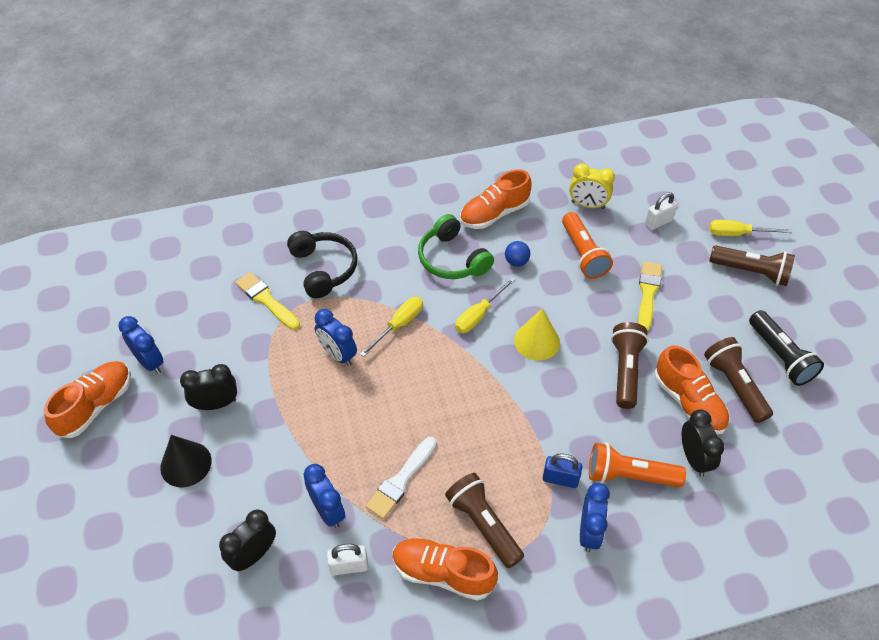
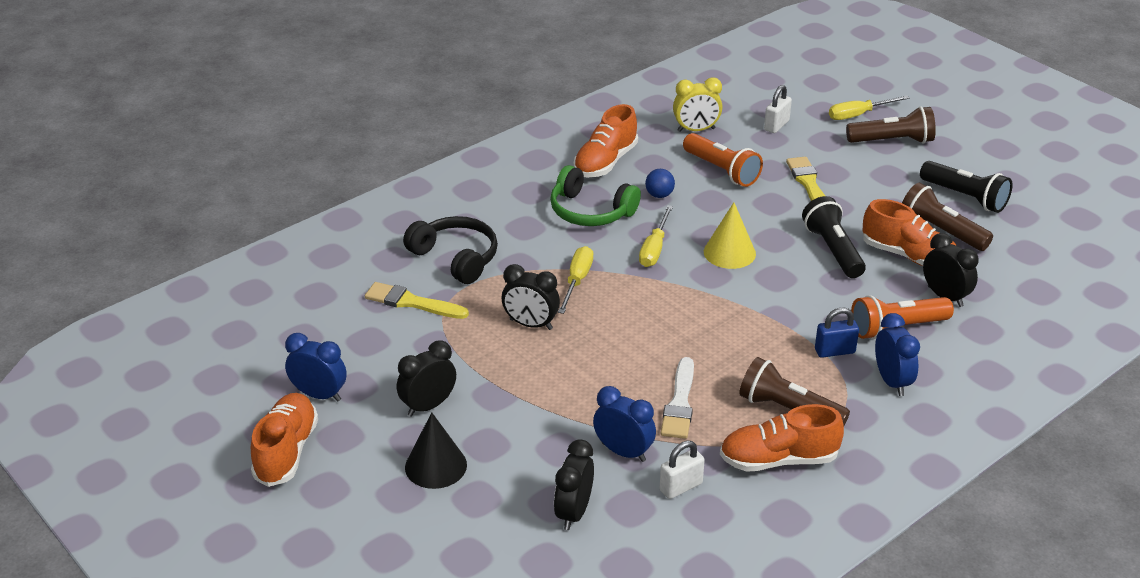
camera: 25 degrees left, 15 degrees down
(338, 355) = (531, 324): blue clock -> black clock
(625, 371) = (833, 250): brown flashlight -> black flashlight

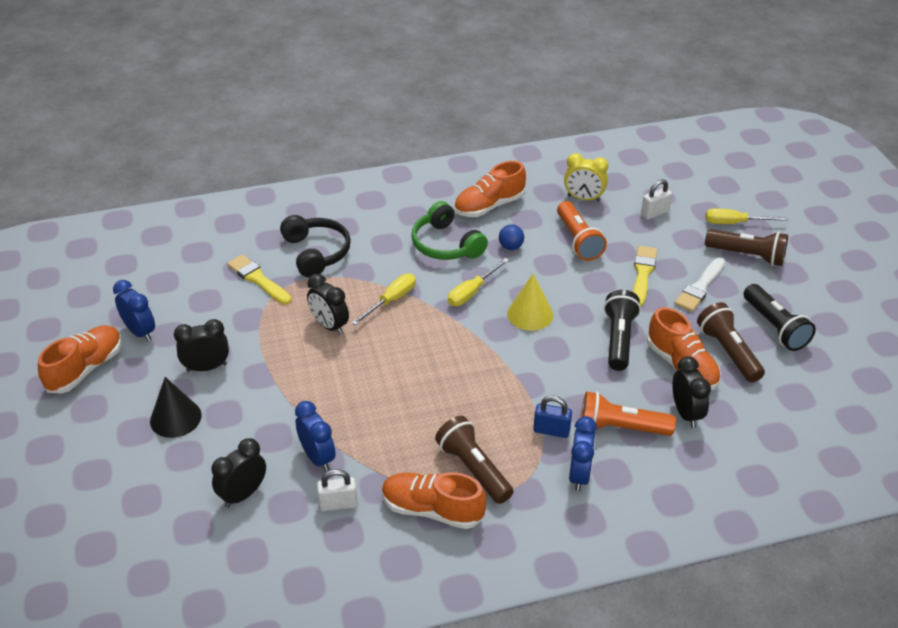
camera: 25 degrees right, 5 degrees up
(679, 403) = (391, 432): white brush -> white brush (700, 287)

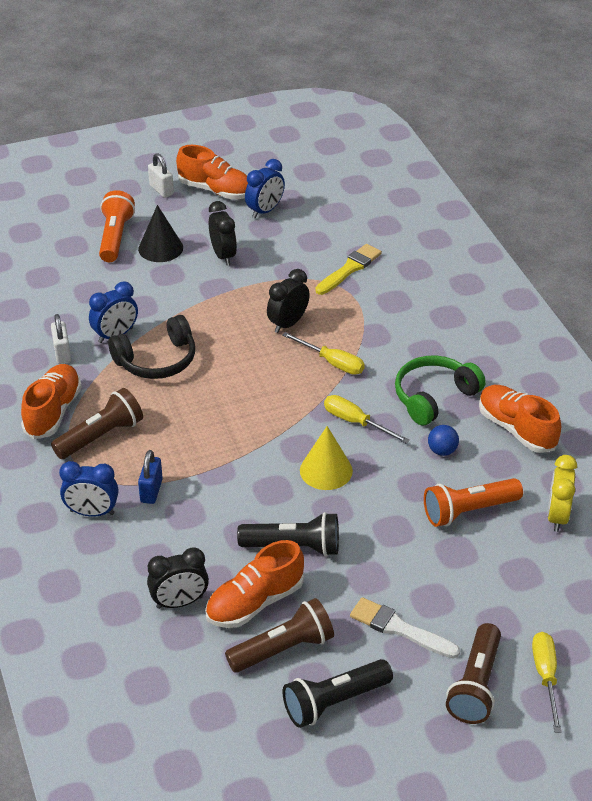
camera: 85 degrees right, 0 degrees up
(243, 494) = (75, 298): black clock -> none
(316, 253) = (399, 302): black headphones -> black headphones (157, 360)
(620, 428) = (156, 546): orange flashlight -> orange flashlight (115, 237)
(643, 274) = (416, 572): yellow brush -> none
(654, 213) = (545, 588): white padlock -> white padlock (161, 190)

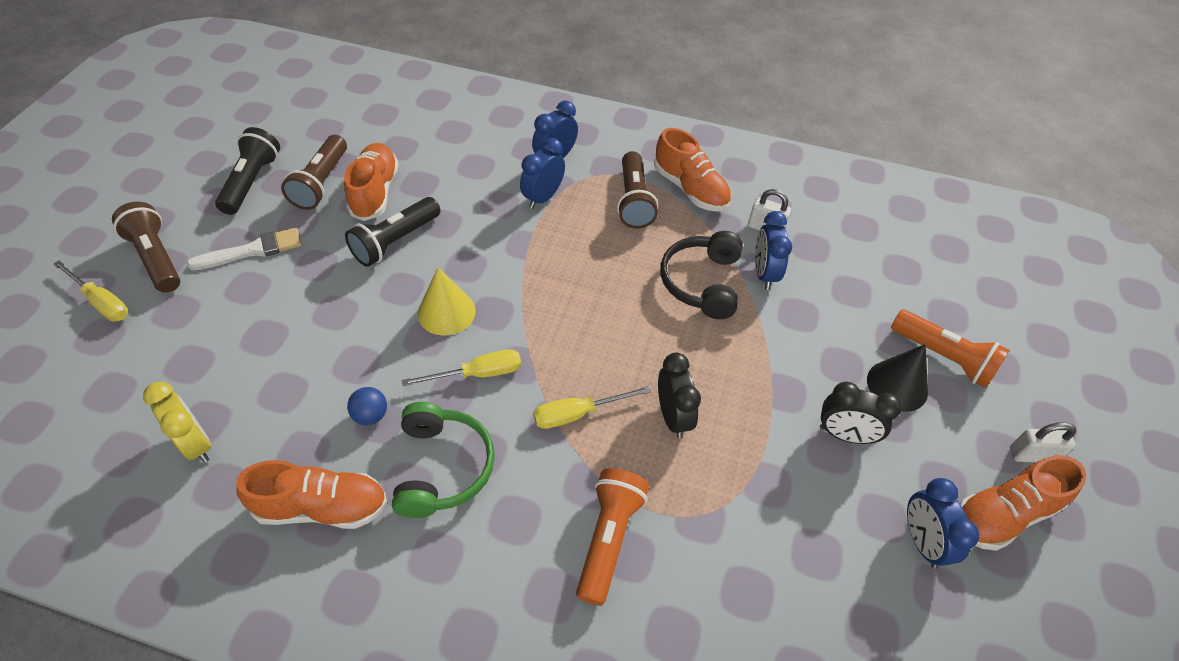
camera: 125 degrees right, 10 degrees up
(151, 491) = (543, 198): blue padlock -> blue clock
(179, 602) = (422, 158): black clock -> none
(349, 269) = (728, 551): yellow brush -> none
(469, 511) = (287, 379): orange flashlight -> orange flashlight (608, 538)

